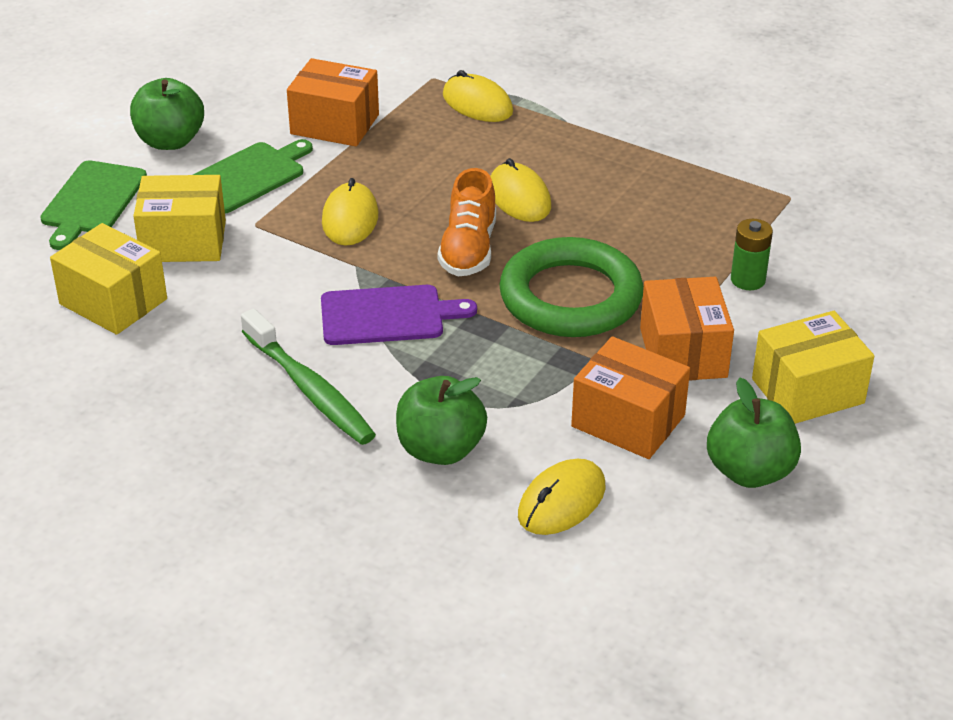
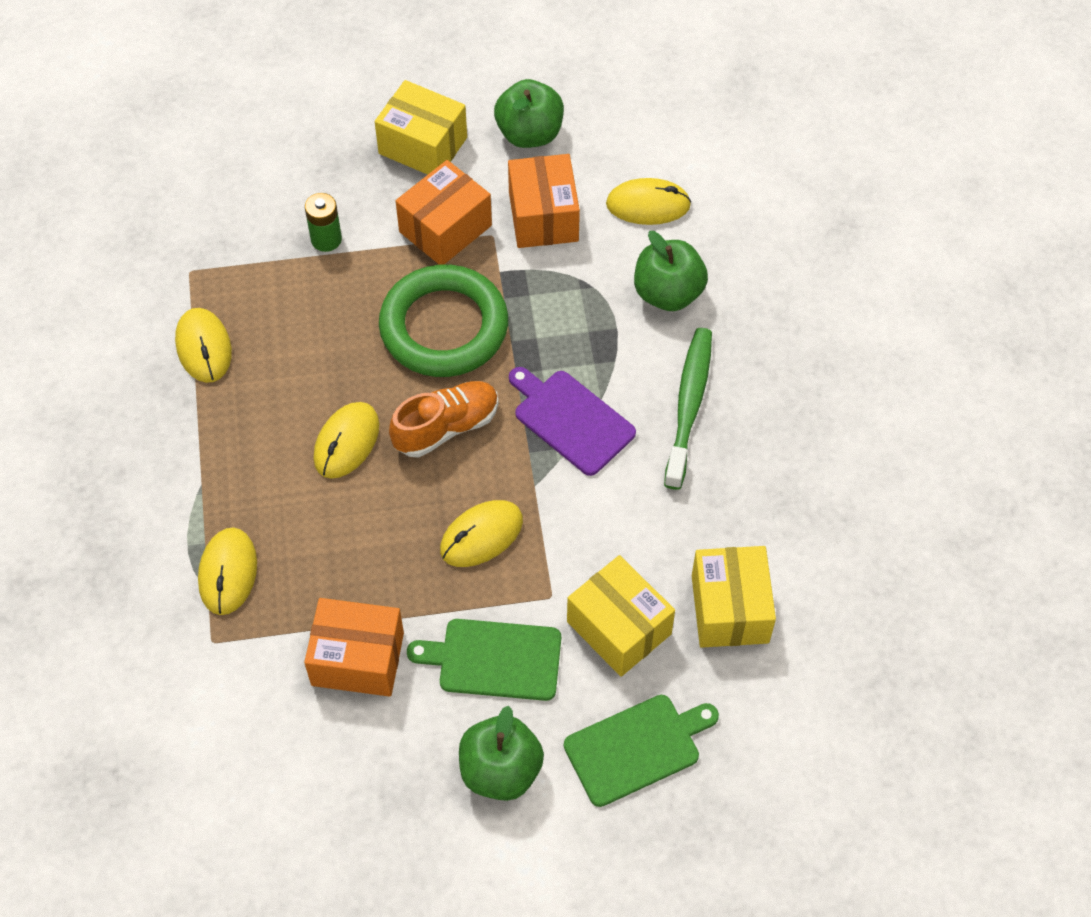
camera: 130 degrees left, 20 degrees up
(335, 124) = (357, 659): orange box -> orange box turned 60 degrees counterclockwise
(699, 172) = (203, 347): none -> yellow mouse

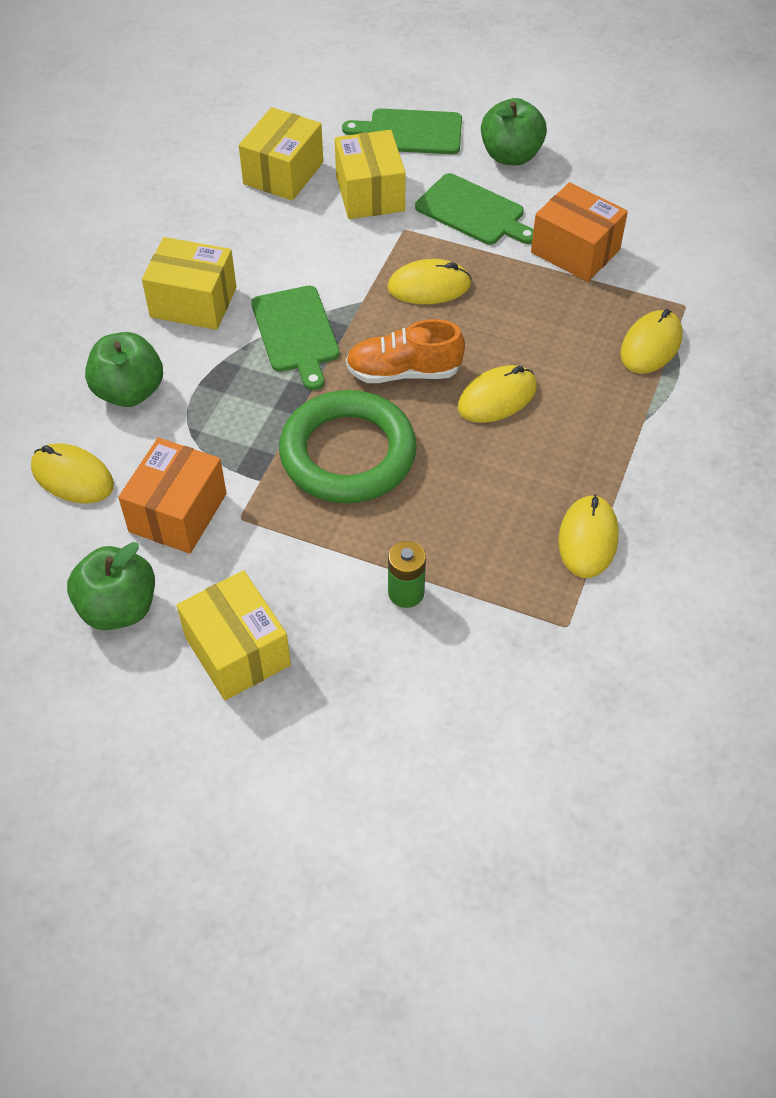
camera: 150 degrees left, 5 degrees down
(445, 228) = (280, 546): orange box -> none
(571, 420) = (296, 333): purple cutting board -> green cutting board
(689, 405) = (193, 302): green toothbrush -> yellow box

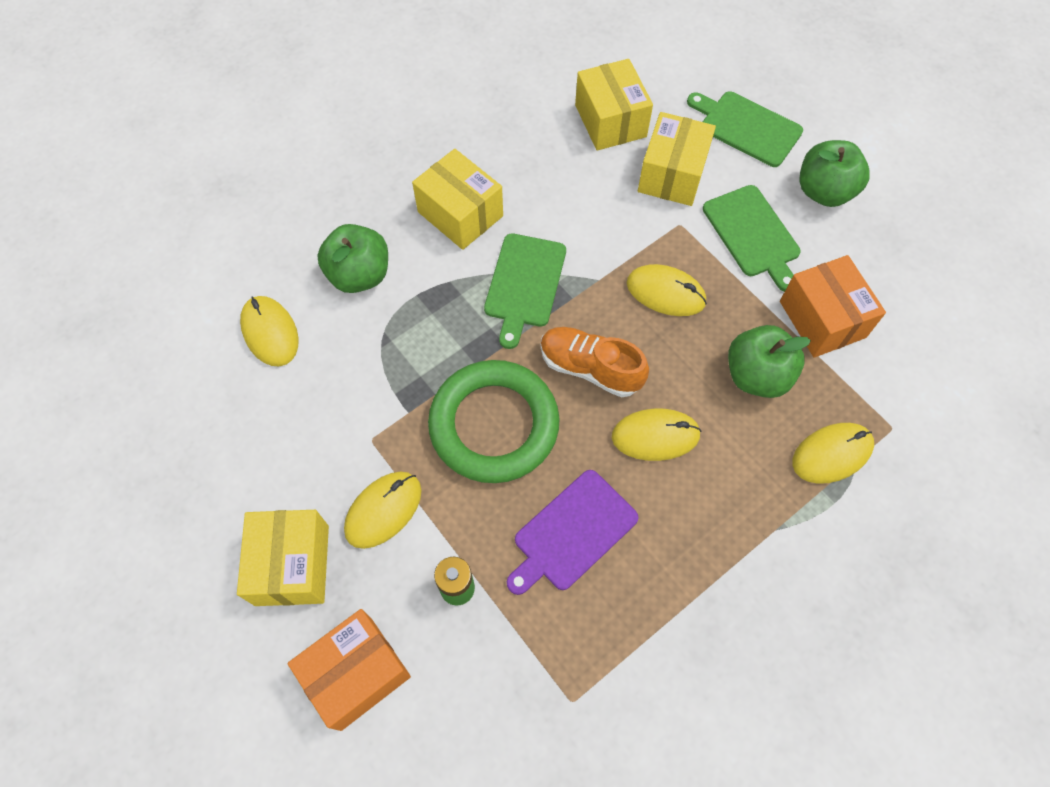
camera: 30 degrees right, 10 degrees up
(118, 608) = (230, 472): green apple -> green apple (757, 375)
(178, 512) = (327, 408): orange box -> orange box (356, 673)
(283, 173) = (610, 121): yellow box -> yellow box turned 75 degrees counterclockwise
(477, 502) = (572, 532): none -> purple cutting board
(588, 539) = (646, 624): yellow mouse -> yellow mouse (383, 510)

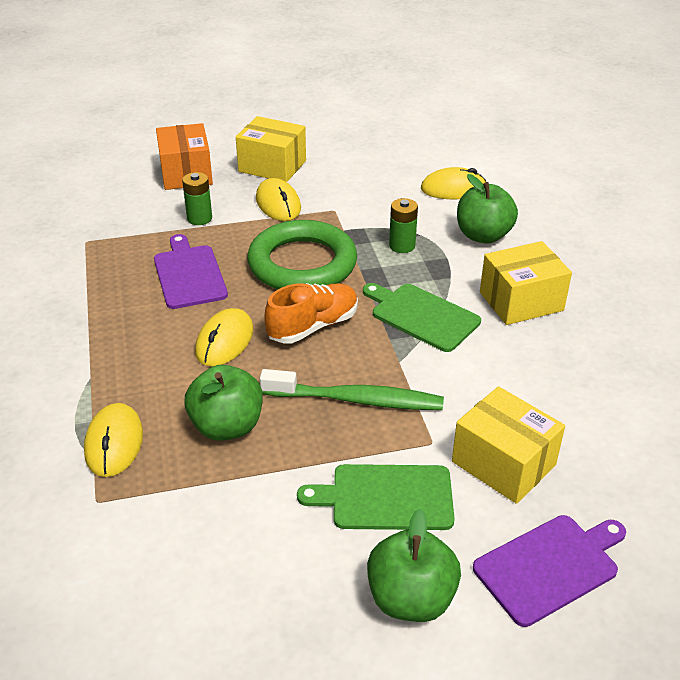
camera: 115 degrees right, 25 degrees down
(414, 342) = (402, 246): none -> green battery
(610, 121) = (605, 442): yellow box -> none
(665, 293) = (356, 400): yellow mouse -> green toothbrush
(747, 127) = (549, 567): green cutting board -> purple cutting board
(822, 319) = (247, 506): orange box -> none

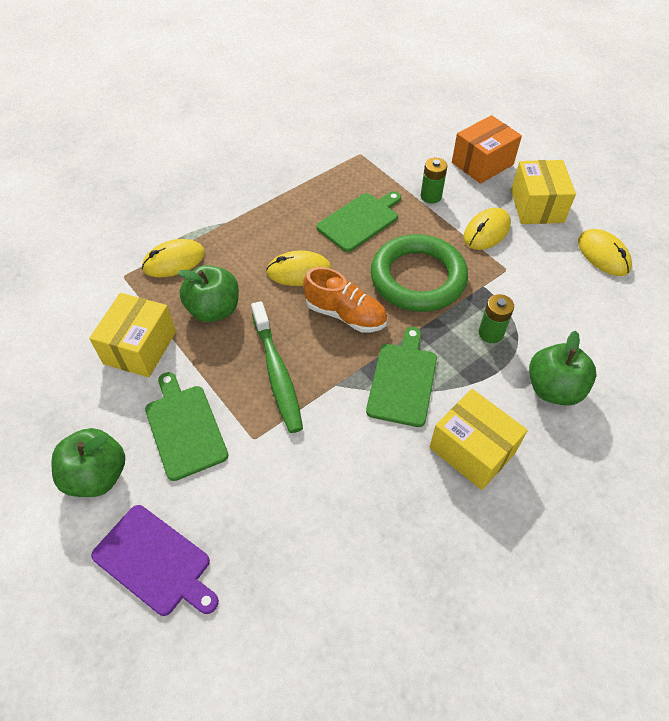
camera: 65 degrees right, 15 degrees up
(189, 274) = (360, 221): purple cutting board -> green cutting board
(453, 189) = (613, 341): yellow mouse -> yellow mouse (603, 255)
(503, 463) = (252, 496): yellow box -> yellow box (140, 347)

